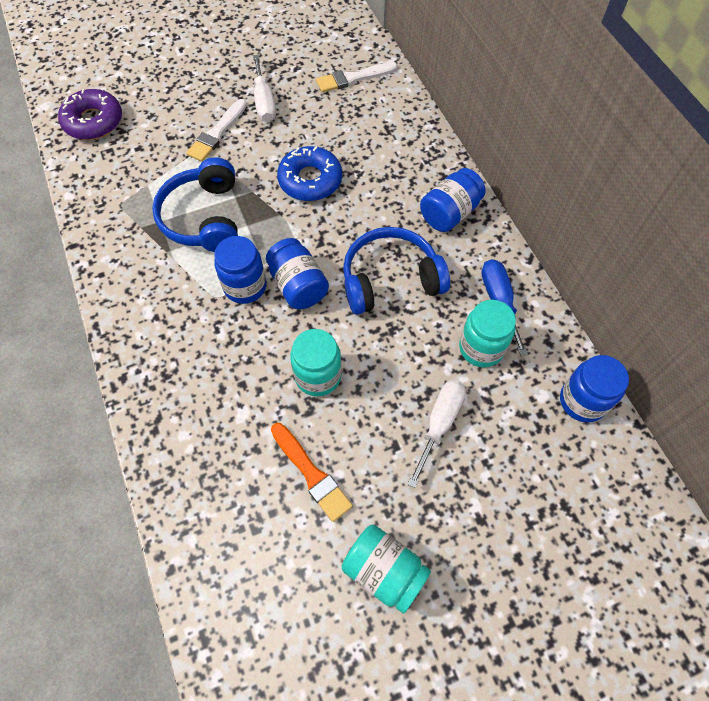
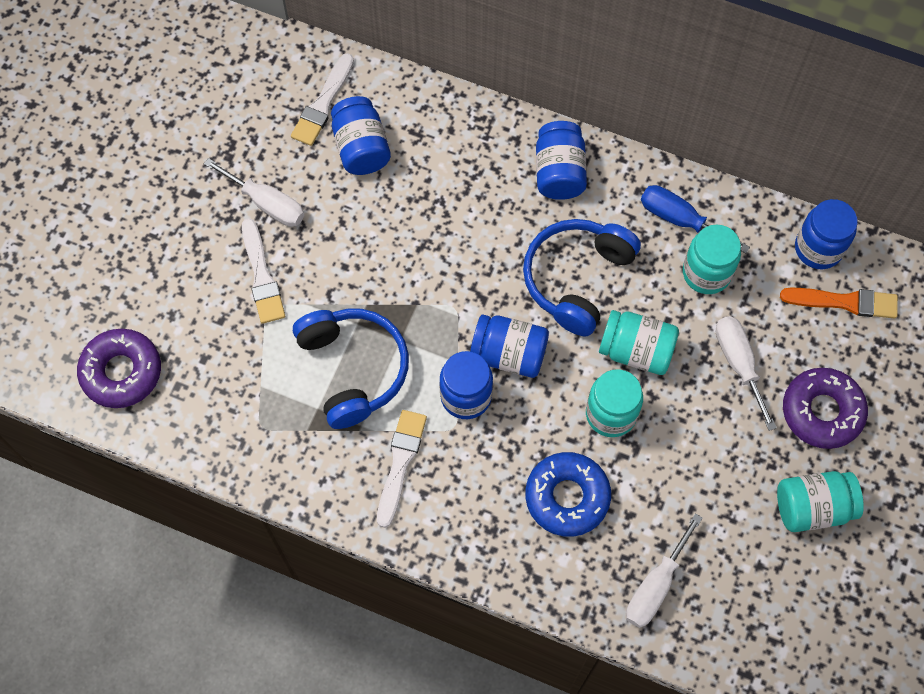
camera: 45 degrees left, 5 degrees up
(164, 289) = (400, 463): none -> white brush
(203, 218) = (353, 369): blue headphones -> blue headphones turned 150 degrees counterclockwise
(217, 511) = (655, 586): none -> white screwdriver
(310, 180) = (405, 247): blue donut -> blue donut (567, 497)
(311, 474) = (690, 492): orange brush -> orange brush (844, 302)
(347, 113) = (361, 148): none -> blue jar
(379, 353) = (636, 350): none -> turquoise jar
(465, 511) = (822, 411): none -> purple donut

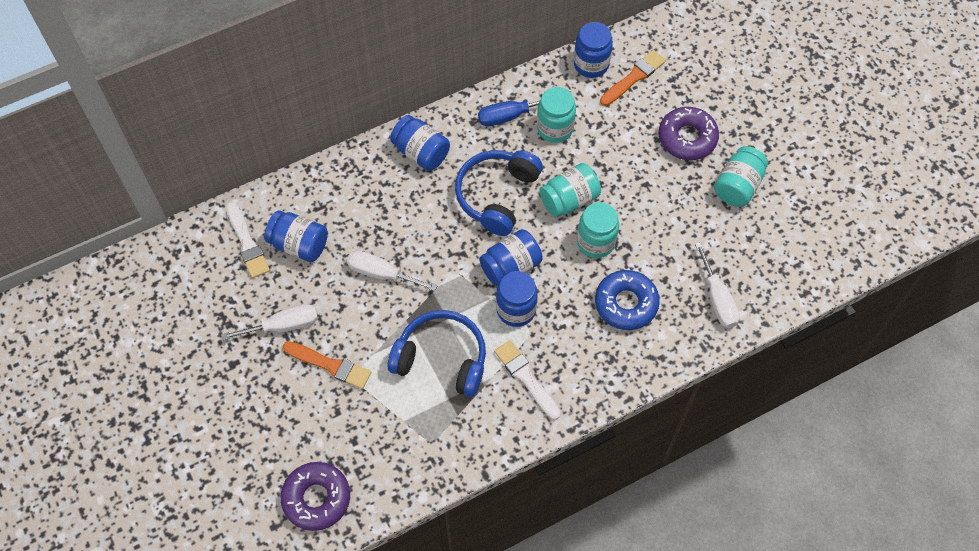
camera: 50 degrees left, 5 degrees down
(262, 276) = (330, 365): white brush -> orange brush
(576, 279) = (496, 195): blue headphones -> blue headphones turned 45 degrees clockwise
(738, 364) = (623, 155): white screwdriver -> white screwdriver (381, 273)

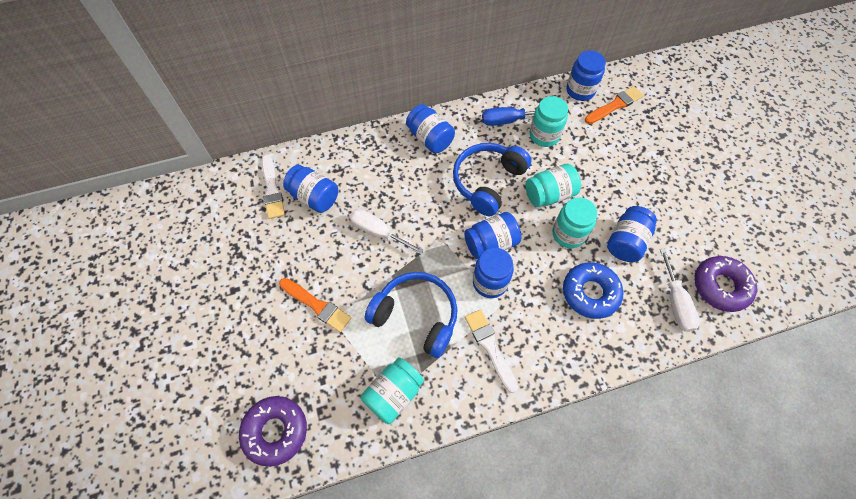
camera: 10 degrees right, 0 degrees up
(283, 326) = (284, 263): white screwdriver -> none
(660, 241) = (626, 242): none -> blue jar
(687, 138) = (656, 159): purple donut -> purple donut (720, 286)
(738, 186) = (699, 205): turquoise jar -> turquoise jar (393, 394)

